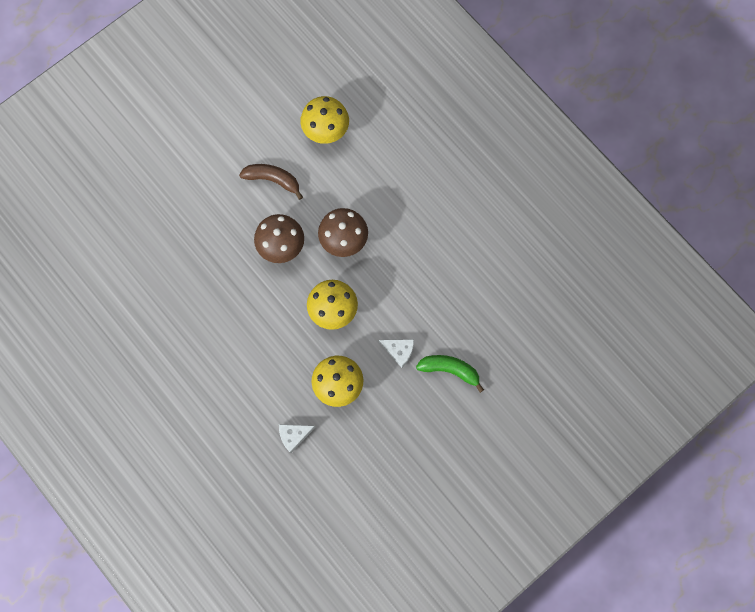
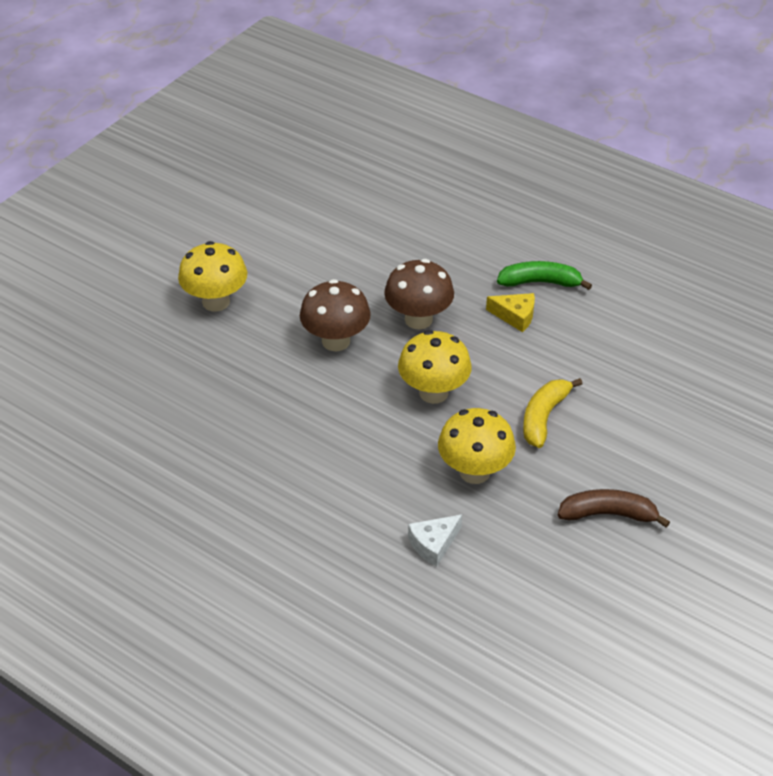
camera: 15 degrees left, 30 degrees down
(273, 180) = (300, 279): brown banana -> brown banana (608, 514)
(326, 131) = (352, 222): yellow mushroom -> yellow mushroom (216, 302)
(399, 351) = (544, 417): white cheese -> yellow banana
(411, 254) = (515, 316): none -> yellow cheese
(450, 370) = (623, 423): green banana -> green banana (540, 282)

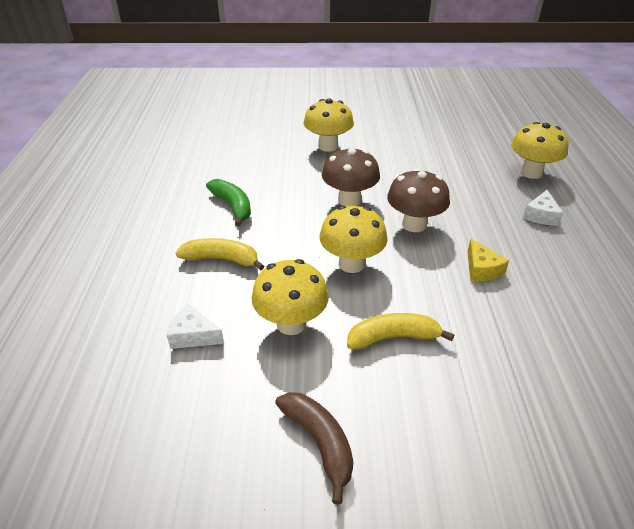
camera: 55 degrees right, 5 degrees down
(341, 481) = (222, 259): none -> yellow banana
(420, 193) = (531, 173): none -> yellow mushroom
(484, 233) = (541, 215): none -> white cheese
(540, 282) = (535, 266): green banana -> green banana (233, 206)

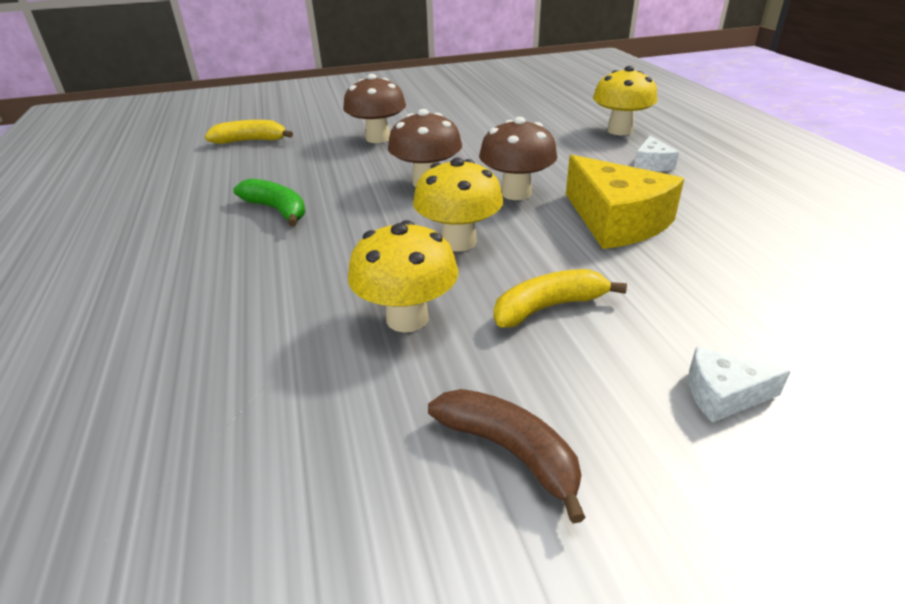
camera: 15 degrees left, 5 degrees down
(193, 335) = (269, 360): white cheese -> white cheese (723, 395)
(222, 259) = (281, 267): yellow banana -> yellow banana (251, 141)
(328, 146) = (378, 138): yellow mushroom -> brown mushroom
(481, 269) = (616, 221): yellow cheese -> yellow cheese, size x2.06

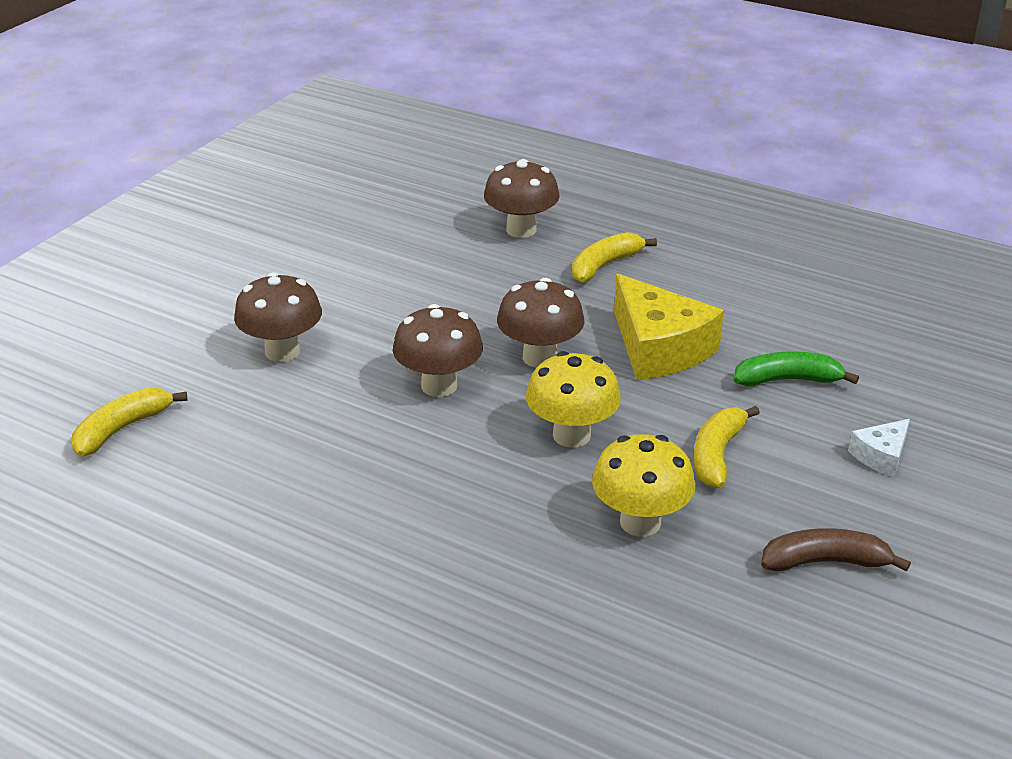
camera: 45 degrees left, 0 degrees up
(277, 210) = (346, 495): green banana -> green banana (787, 380)
(616, 221) = (659, 348): yellow cheese -> yellow cheese turned 45 degrees clockwise
(619, 131) = (521, 230): yellow mushroom -> brown mushroom
(651, 164) = (605, 265): white cheese -> yellow banana

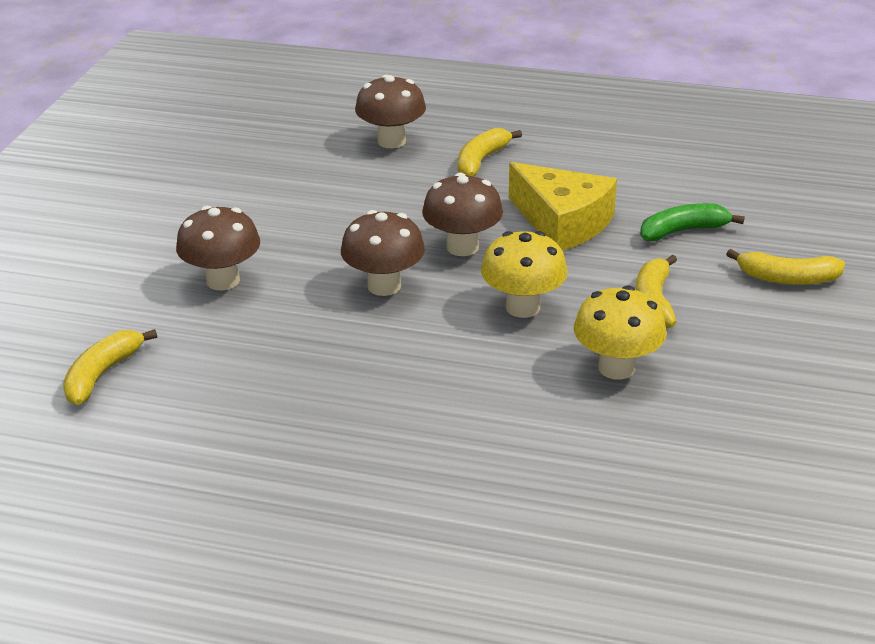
camera: 15 degrees left, 0 degrees up
(825, 562) = (782, 370): brown banana -> none
(881, 455) = (787, 278): white cheese -> yellow banana

